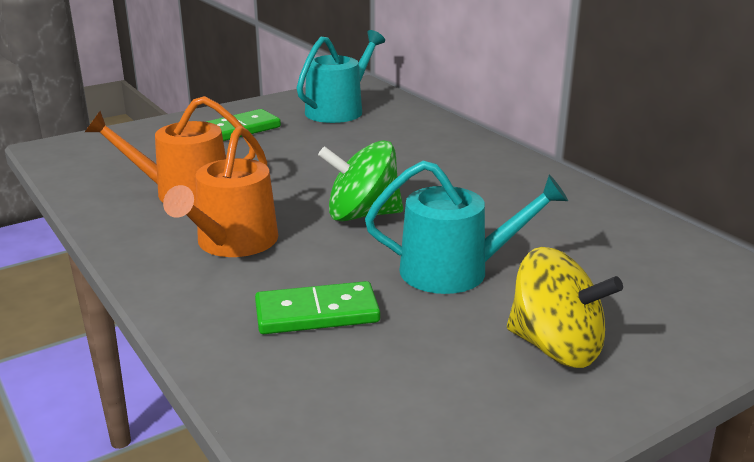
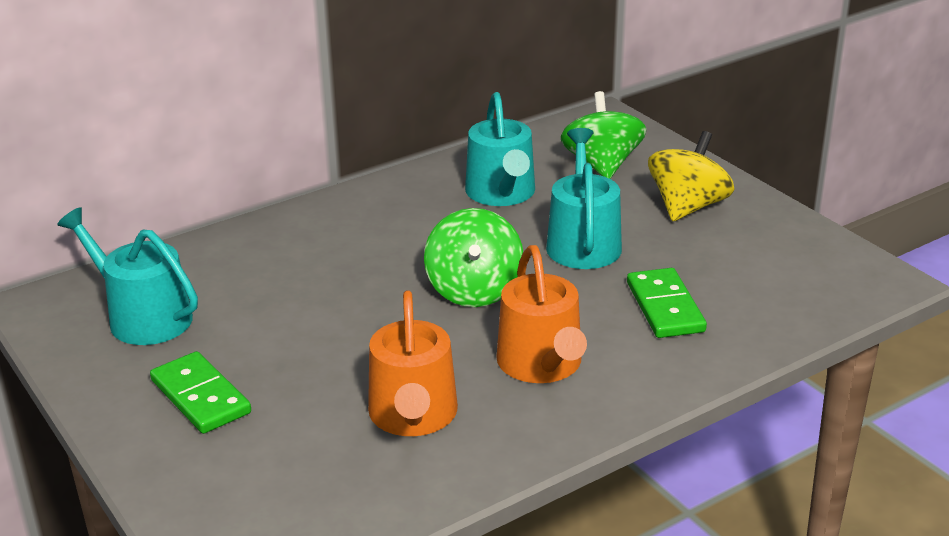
camera: 90 degrees left, 5 degrees up
(232, 243) = (542, 365): orange watering can -> orange watering can turned 60 degrees clockwise
(554, 229) = (502, 193): none -> turquoise watering can
(650, 291) = (602, 165): none -> green spinning top

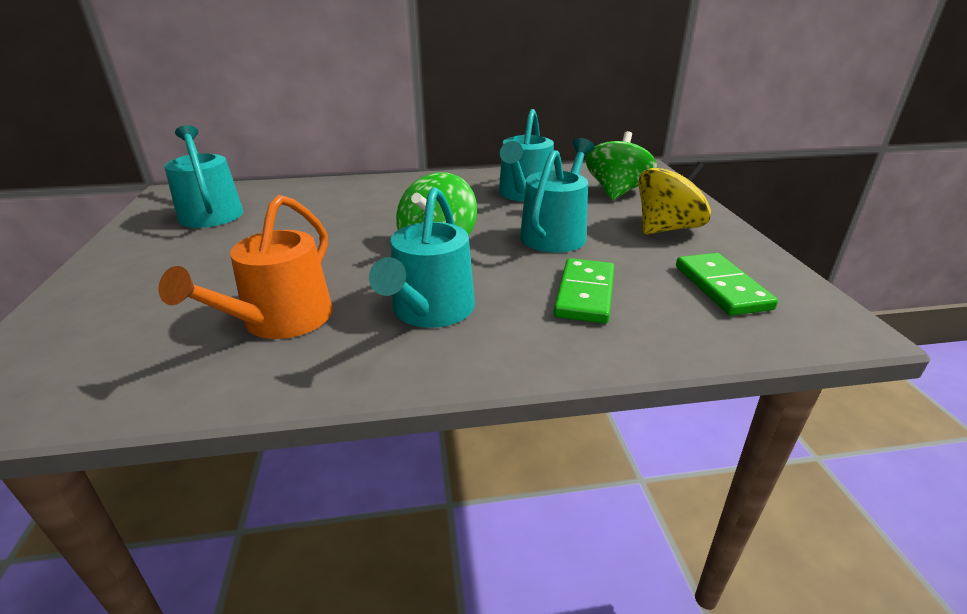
camera: 25 degrees right, 0 degrees up
(201, 397) = (166, 264): green domino -> green domino (722, 287)
(542, 365) = (430, 311): orange watering can -> turquoise watering can

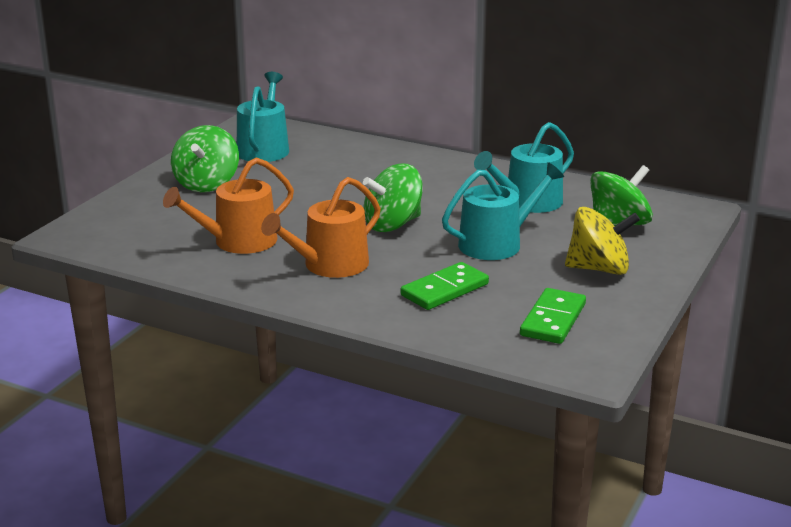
camera: 35 degrees right, 5 degrees down
(169, 264) = (207, 184): none -> green spinning top
(430, 311) = (329, 265): turquoise watering can -> orange watering can

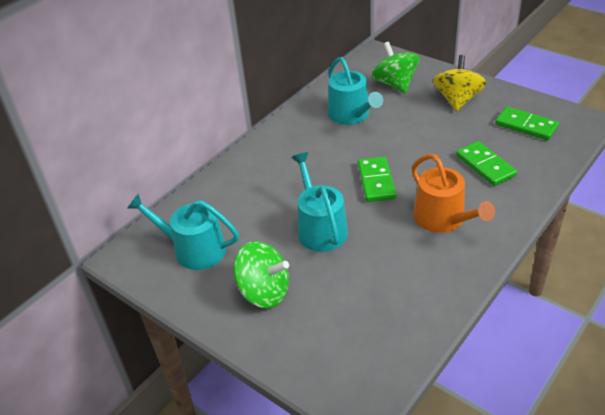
camera: 75 degrees left, 15 degrees up
(238, 242) = (394, 272): orange watering can -> none
(393, 224) = (376, 181): green spinning top -> green domino
(497, 243) = (416, 136): turquoise watering can -> turquoise watering can (320, 228)

